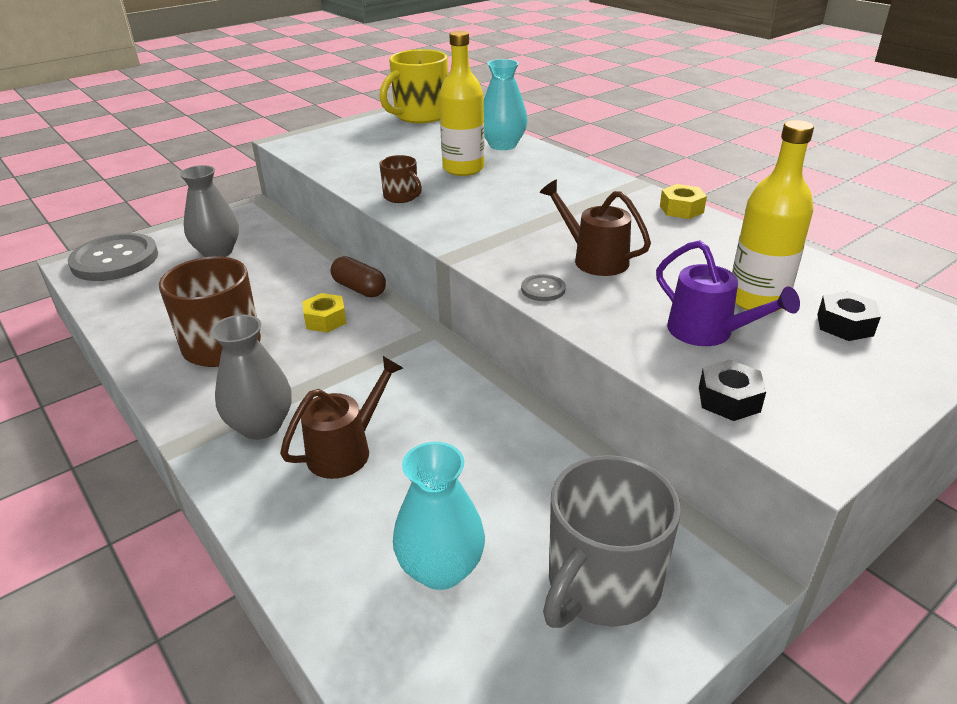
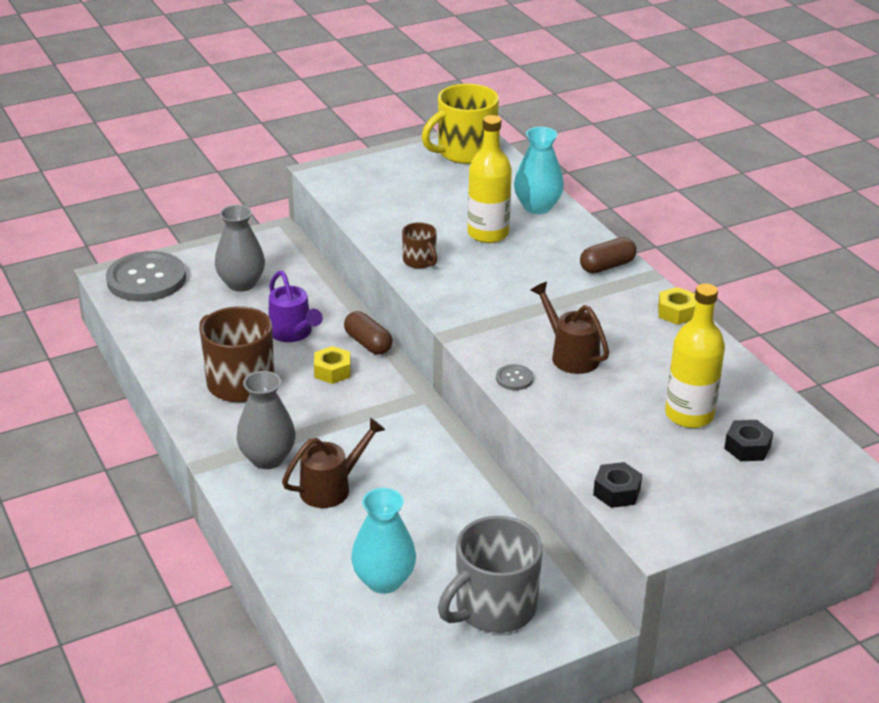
camera: 10 degrees right, 0 degrees up
(591, 181) = (607, 266): none -> brown capsule
(709, 333) = (632, 438): purple watering can -> purple watering can (293, 333)

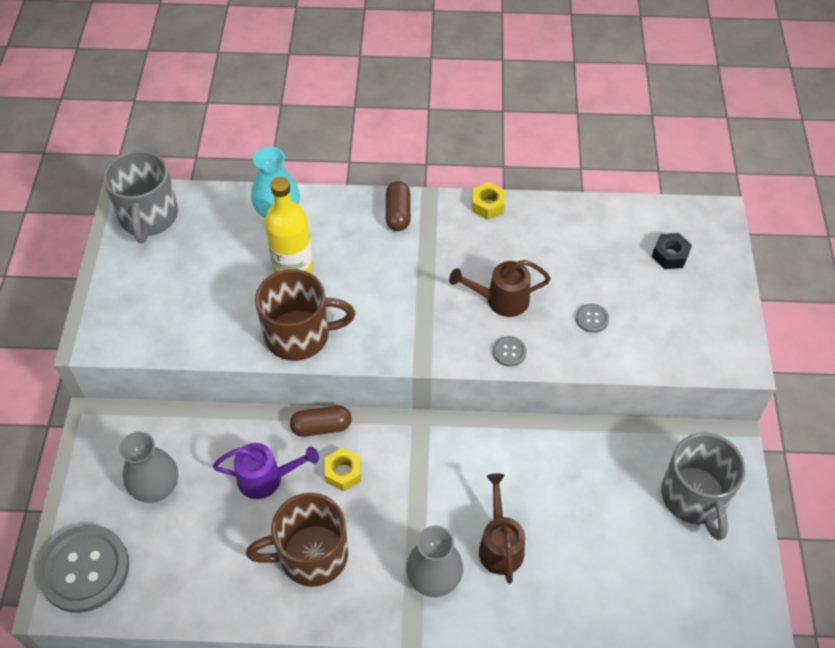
camera: 60 degrees left, 20 degrees up
(384, 580) = (630, 558): turquoise vase -> none
(419, 261) = (299, 335): brown mug -> brown mug, size x1.97
(465, 152) = (148, 217): yellow mug -> grey mug
(606, 418) = (592, 319): none -> grey button
(616, 492) = (680, 358): black nut -> none
(689, 415) = (616, 267): yellow bottle -> none

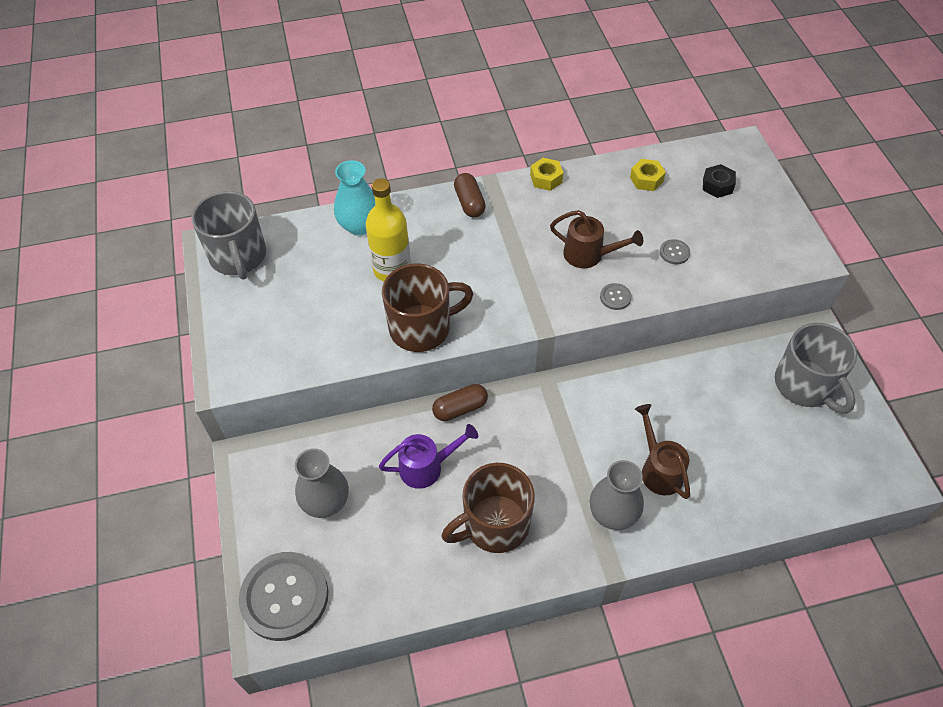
camera: 15 degrees left, 0 degrees up
(343, 473) = (495, 443): yellow nut -> yellow nut (646, 179)
(500, 300) = (589, 255): brown watering can -> brown watering can turned 135 degrees counterclockwise

